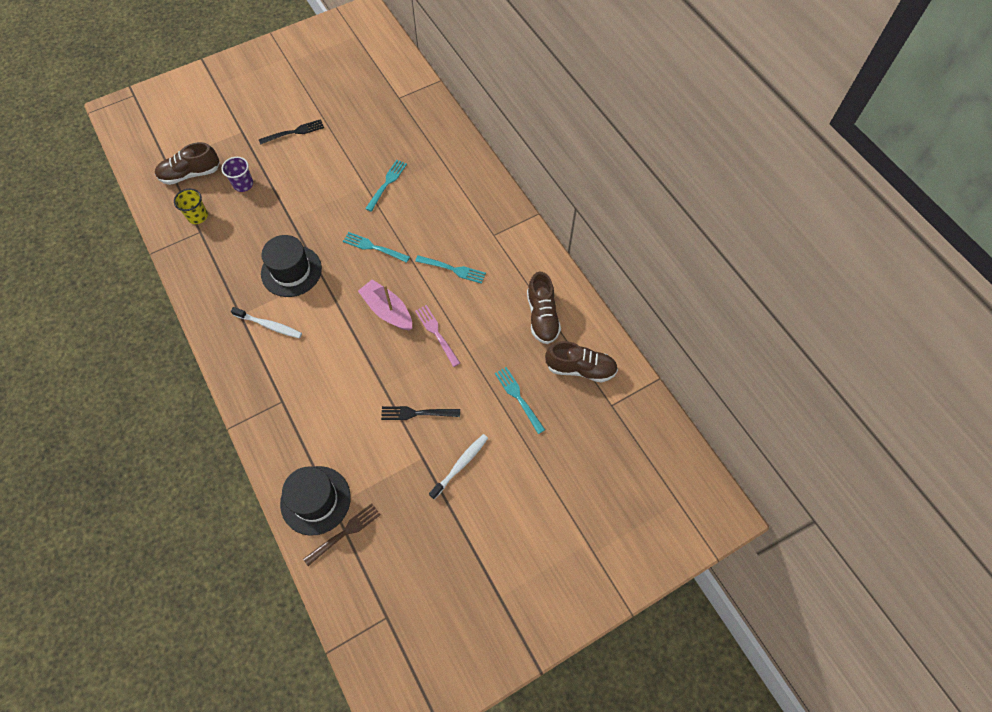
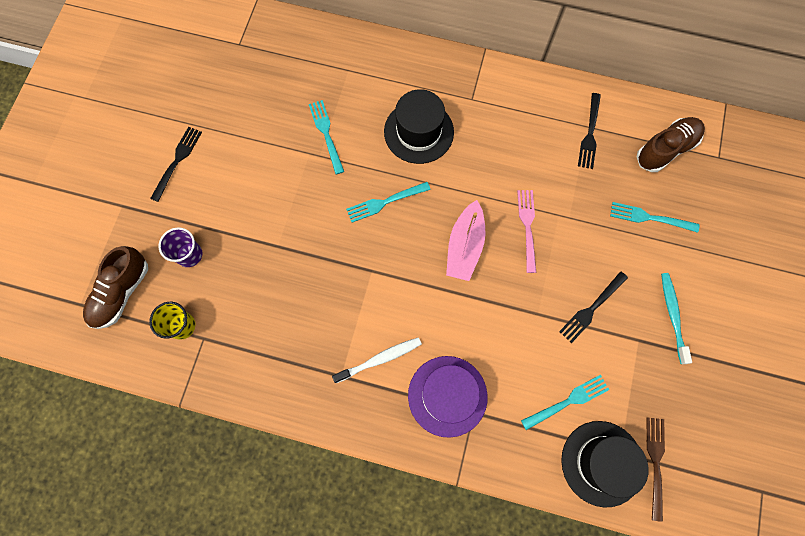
camera: 45 degrees left, 10 degrees up
(279, 379) = (447, 396): none -> purple hat
(291, 271) = (338, 292): black hat -> black hat (418, 132)
(387, 310) = (465, 246): pink boat -> pink boat turned 75 degrees counterclockwise
(436, 333) = (527, 227): pink fork -> pink fork turned 75 degrees clockwise
(453, 269) = (475, 159): turquoise fork -> turquoise fork (567, 401)
(460, 465) = (672, 315): white toothbrush -> turquoise toothbrush
(542, 316) = (590, 134): brown shoe -> black fork

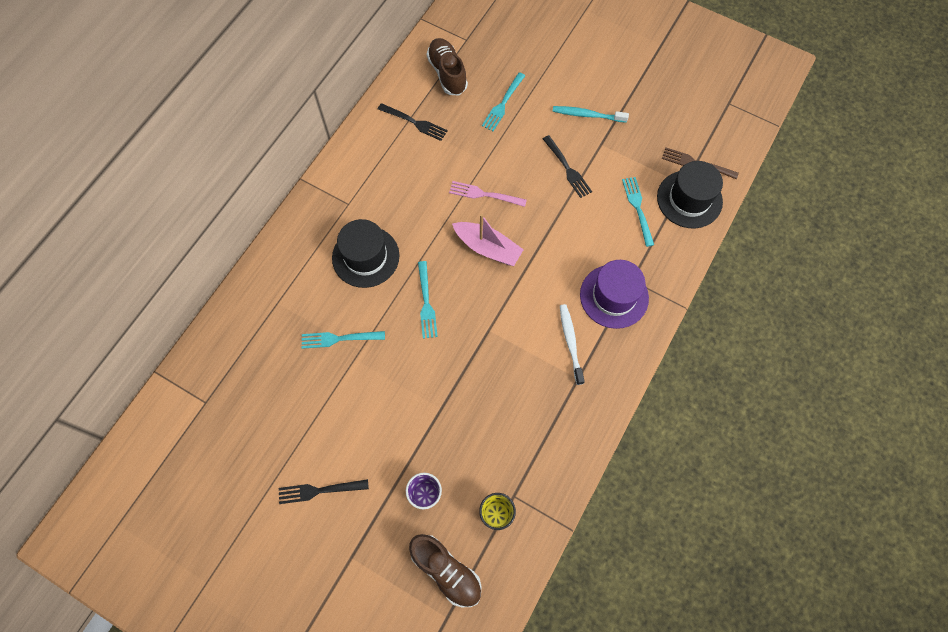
camera: 75 degrees left, 5 degrees down
(177, 161) = (319, 490): black fork -> black fork turned 45 degrees counterclockwise

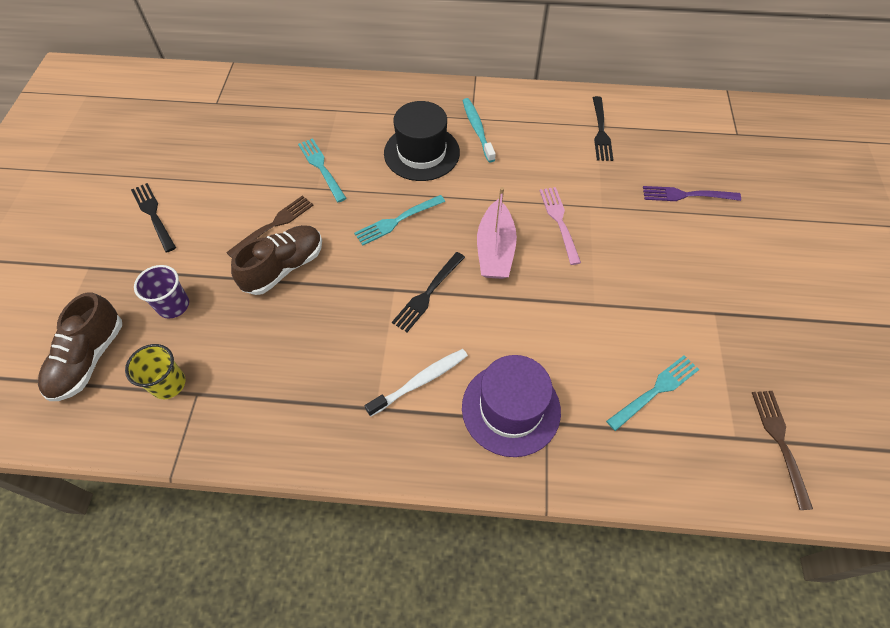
camera: 65 degrees right, 10 degrees down
(382, 396) = (273, 225): none -> brown fork
(447, 73) = (681, 134): brown shoe -> brown shoe (284, 267)
(503, 104) = (686, 195): turquoise fork -> purple fork
(567, 168) = (652, 289): black fork -> black fork (428, 293)
(587, 115) = (743, 282): turquoise toothbrush -> turquoise toothbrush (477, 129)
(689, 199) = (717, 453): black hat -> none

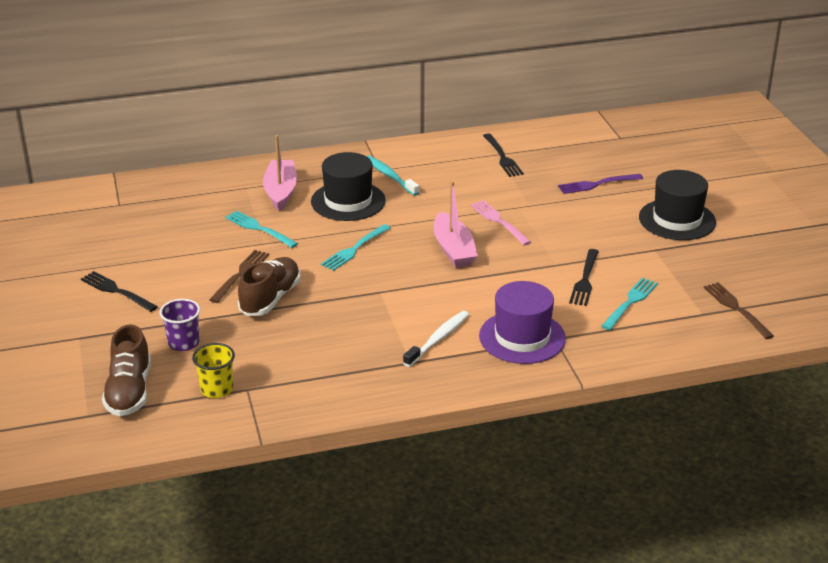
camera: 20 degrees left, 25 degrees down
(365, 124) = (280, 192): none -> pink boat
(428, 293) = (411, 287): black fork -> black fork (585, 280)
(757, 273) = (677, 220): none -> black hat

